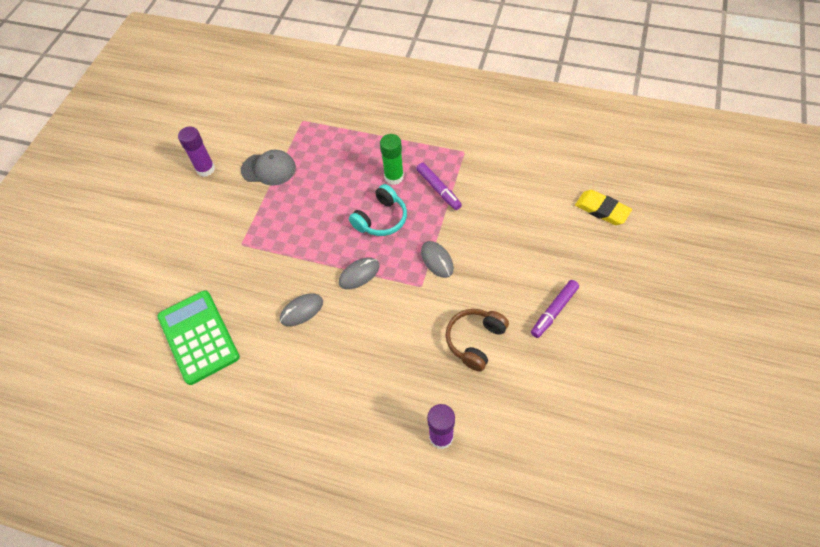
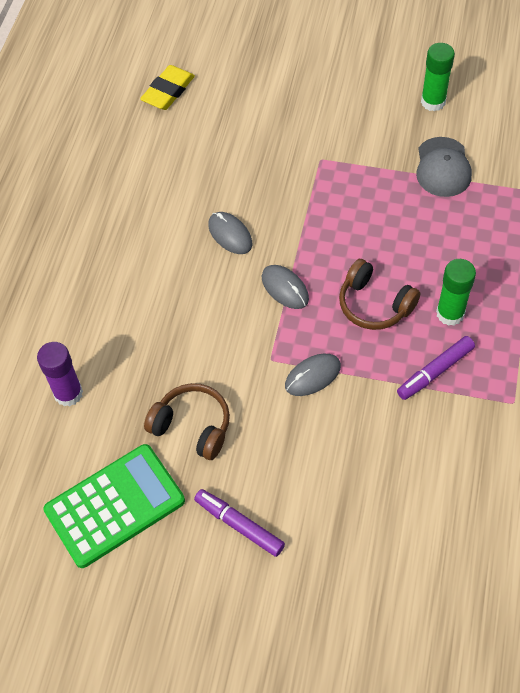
camera: 85 degrees right, 0 degrees up
(198, 337) = (193, 143): green calculator -> green calculator (114, 505)
(205, 169) = (433, 102): purple glue stick -> green glue stick
(381, 219) = (374, 304): turquoise headphones -> brown headphones
(602, 210) = (424, 604): yellow eraser -> yellow eraser (168, 91)

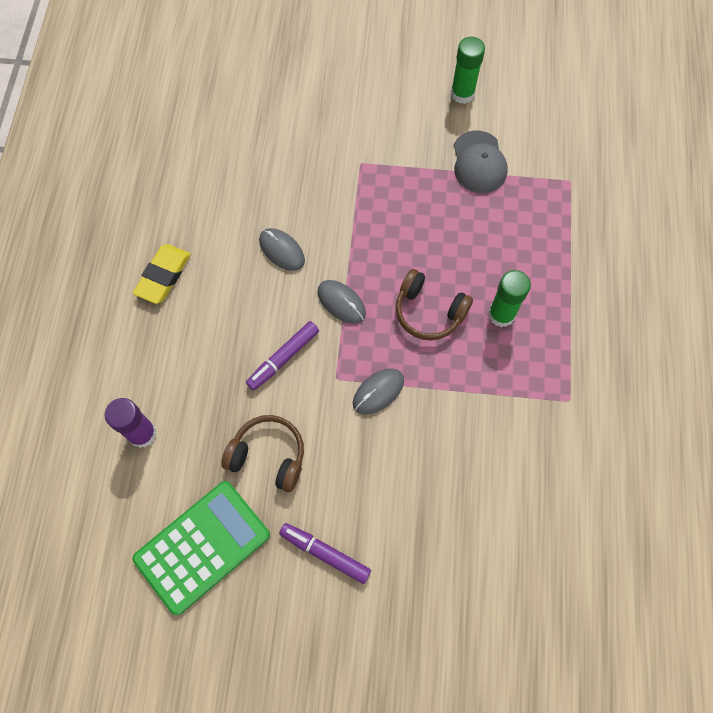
camera: 10 degrees left, 10 degrees up
(168, 91) = (203, 101): yellow eraser -> yellow eraser (163, 276)
(435, 371) = (494, 376): purple marker -> purple marker (284, 358)

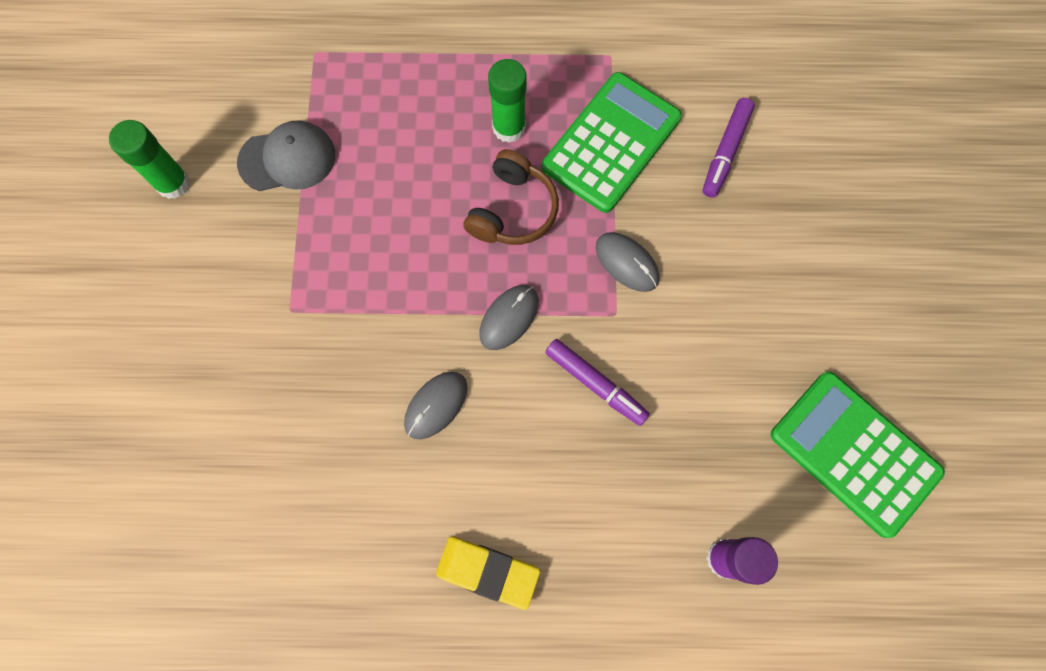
camera: 95 degrees left, 5 degrees up
(268, 456) = (729, 387): brown headphones -> none
(325, 554) = (833, 306): purple marker -> purple marker (726, 151)
(485, 392) = (611, 143): none -> green calculator

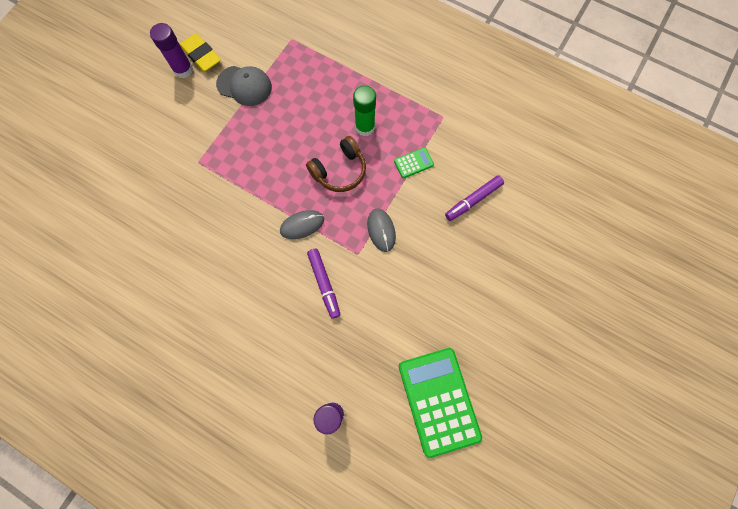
camera: 30 degrees right, 0 degrees up
(173, 183) = (183, 70): green glue stick -> purple glue stick
(436, 405) = (237, 249): grey mouse -> none
(488, 572) = (209, 347): yellow eraser -> yellow eraser (201, 55)
(611, 143) = (413, 163): green calculator -> green calculator, size x0.43

